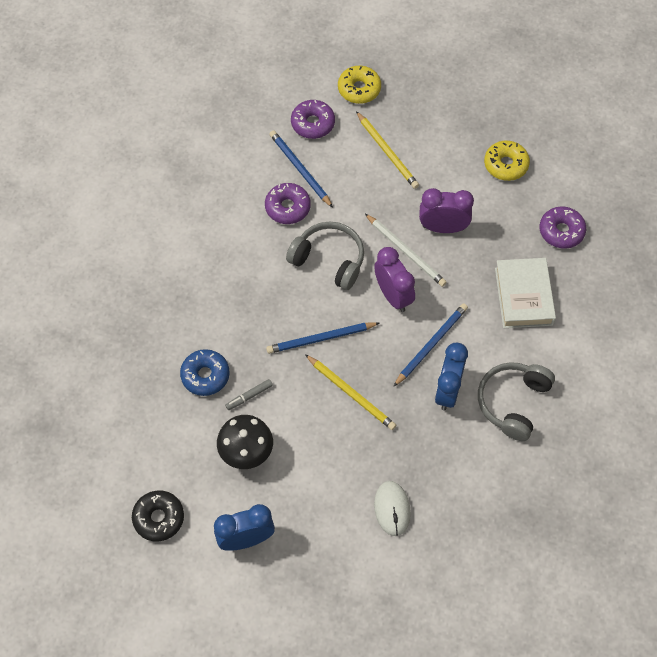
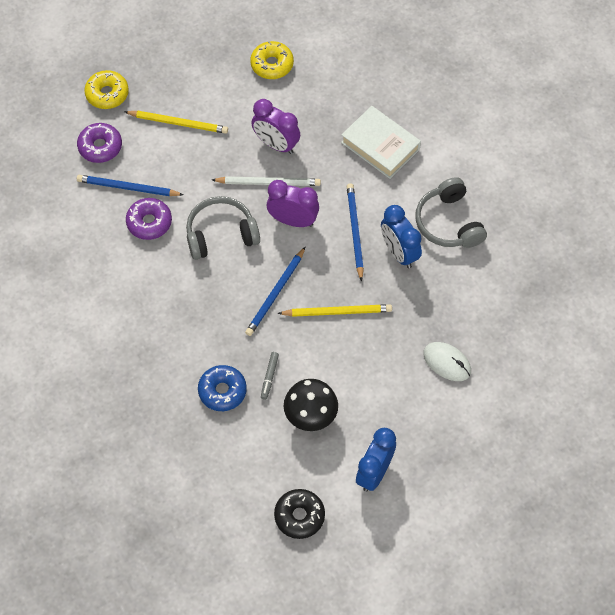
camera: 45 degrees left, 0 degrees up
(443, 228) = (276, 144): purple clock -> purple clock turned 105 degrees counterclockwise
(561, 231) = (358, 80): purple donut -> none

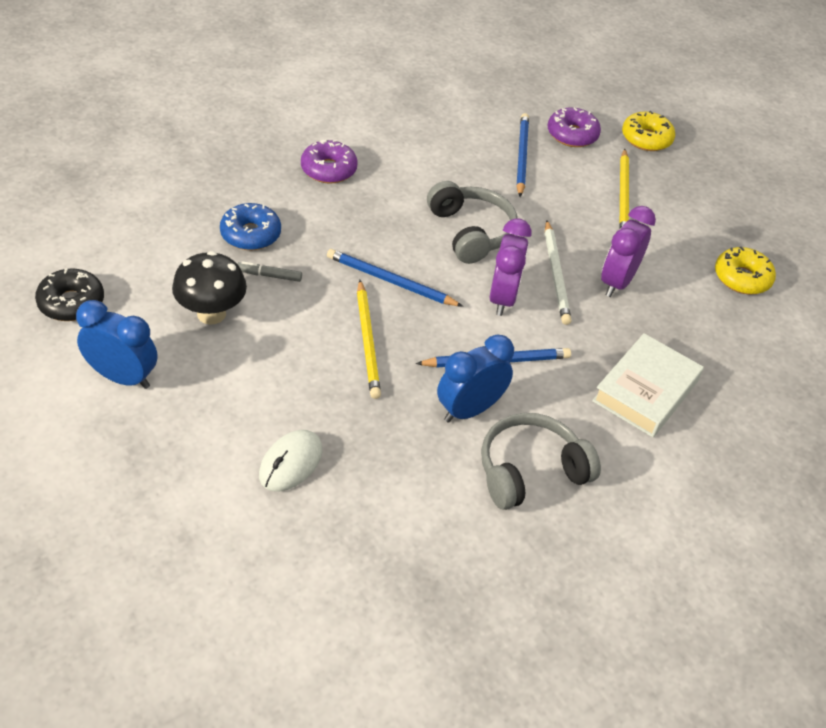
camera: 80 degrees right, 15 degrees down
(149, 222) = (477, 173): purple donut -> purple donut (328, 169)

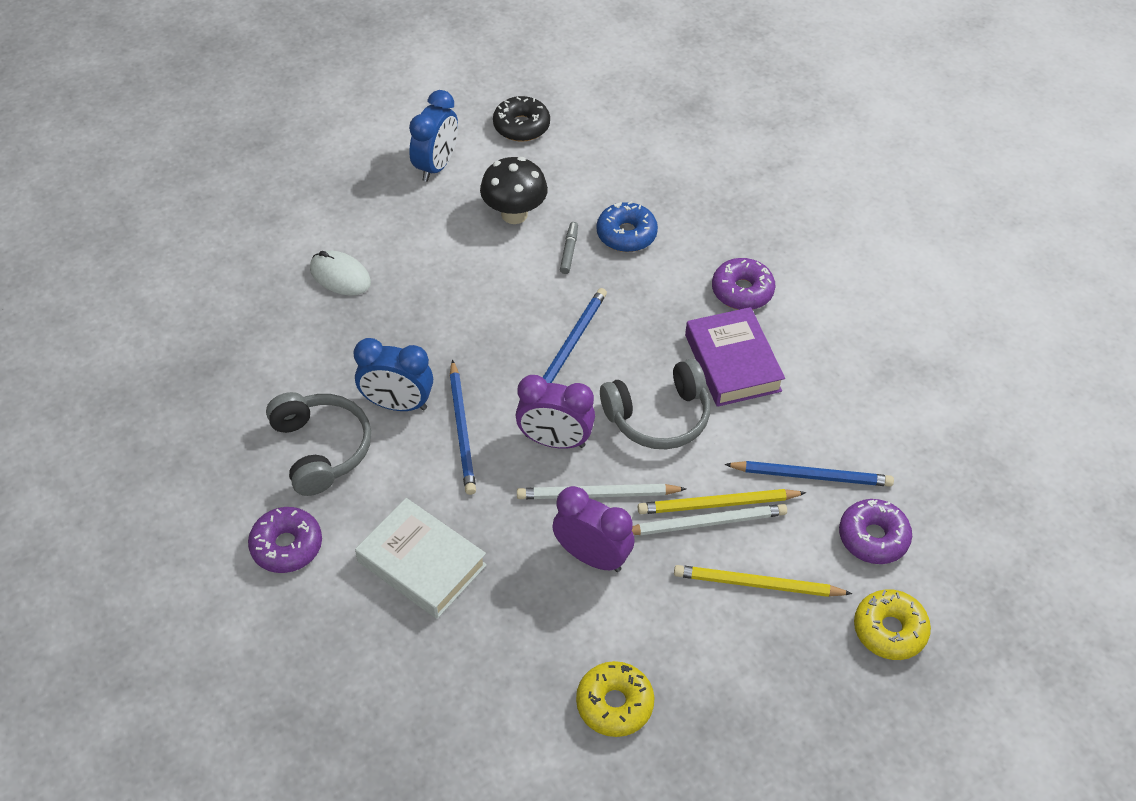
camera: 95 degrees right, 5 degrees up
(367, 341) = (485, 326): yellow pencil -> yellow pencil (717, 504)
(410, 184) = (732, 363): none -> purple book
(469, 410) = (397, 404): blue clock -> blue clock turned 135 degrees clockwise
(573, 215) = (706, 522): none -> white pencil
(647, 494) = (287, 546): none -> purple donut

